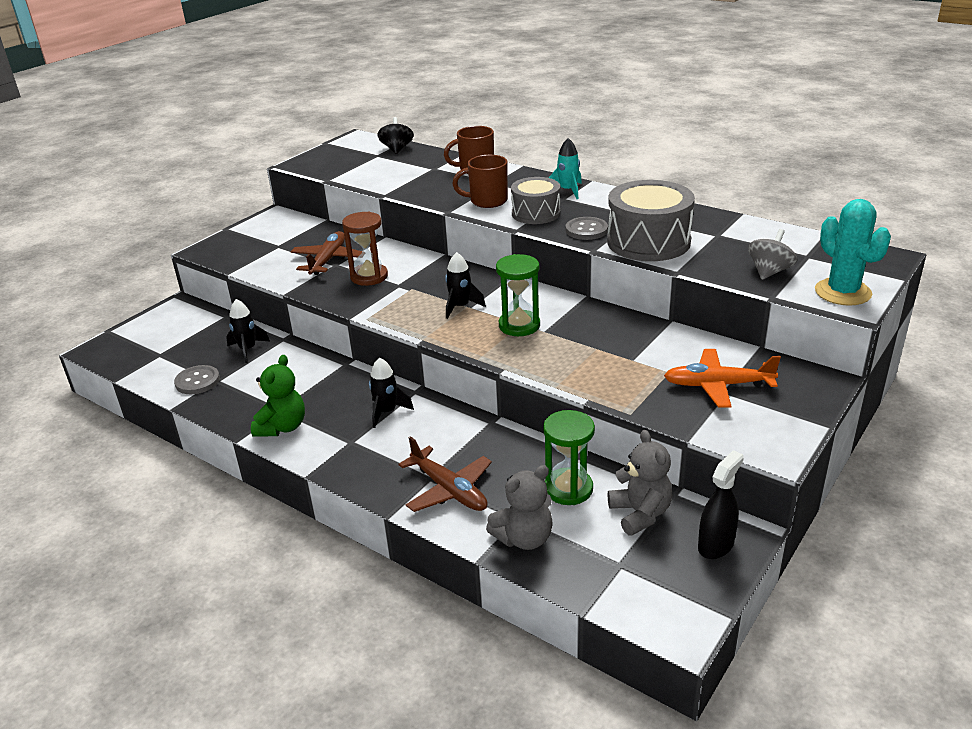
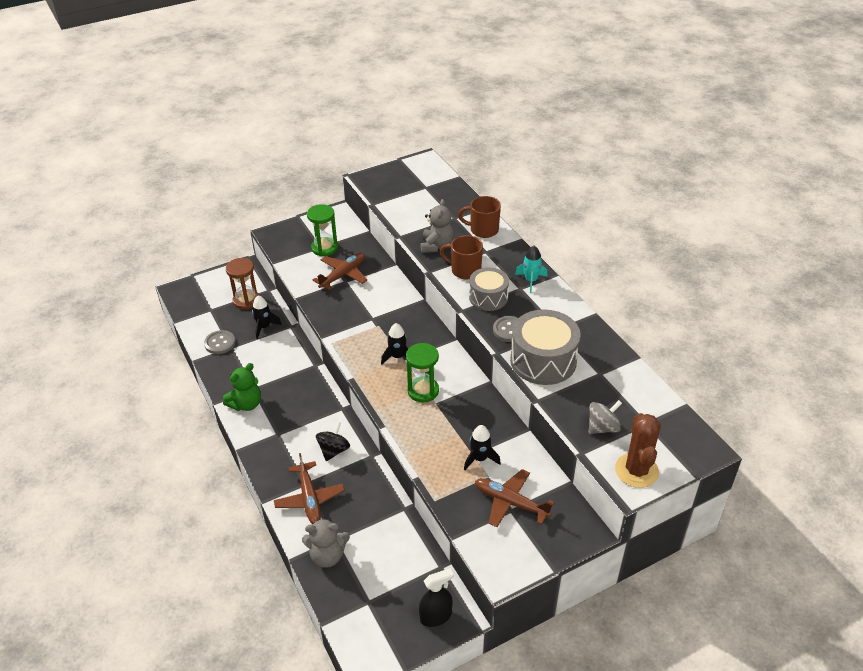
camera: 25 degrees right, 10 degrees up
(369, 277) = (359, 302): brown hourglass -> brown hourglass (246, 300)
(387, 412) = (314, 418): black rocket -> black rocket (480, 458)
(397, 149) = (444, 185): black spinning top -> black spinning top (334, 450)
(568, 489) = (380, 531): green hourglass -> green hourglass (324, 248)
(640, 514) = (408, 571): grey teddy bear -> grey teddy bear (436, 246)
(718, 385) = (511, 503): orange plane -> brown plane
(842, 292) = (636, 470): turquoise cactus -> brown cactus

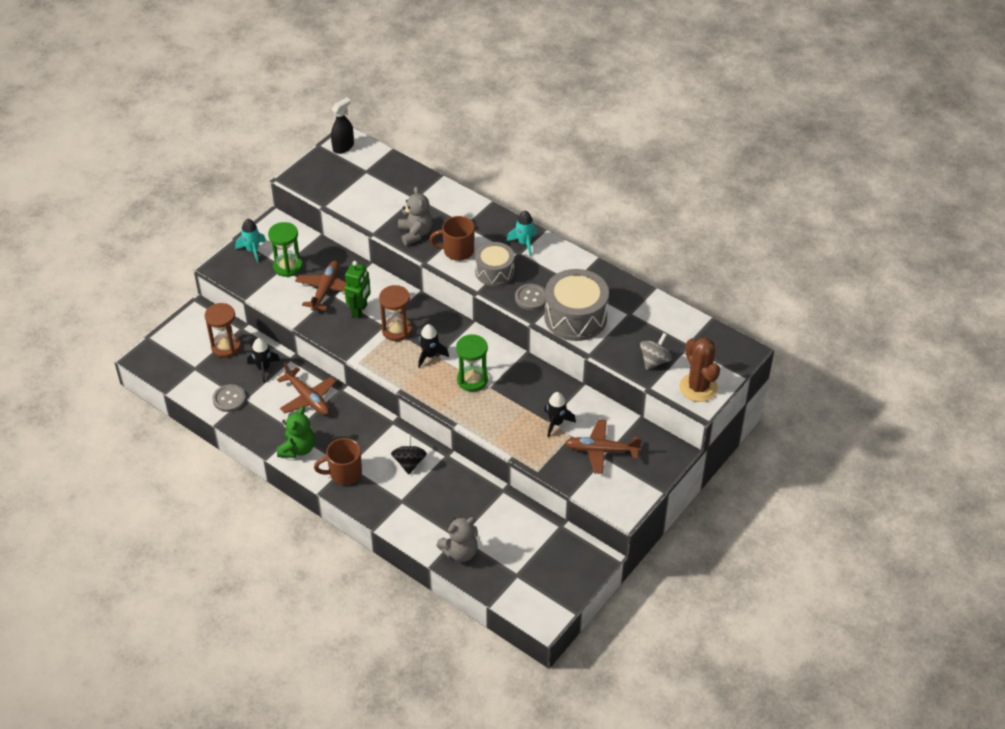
camera: 25 degrees left, 5 degrees up
(305, 228) = (252, 250): none -> turquoise rocket
(309, 498) = (414, 511): brown plane -> brown plane (307, 398)
(360, 300) = (359, 310): none -> green robot
(382, 326) = (396, 330): none -> brown hourglass
(436, 616) = (578, 565): black spray bottle -> black spray bottle (343, 147)
(483, 230) = (450, 203): brown mug -> brown mug (344, 473)

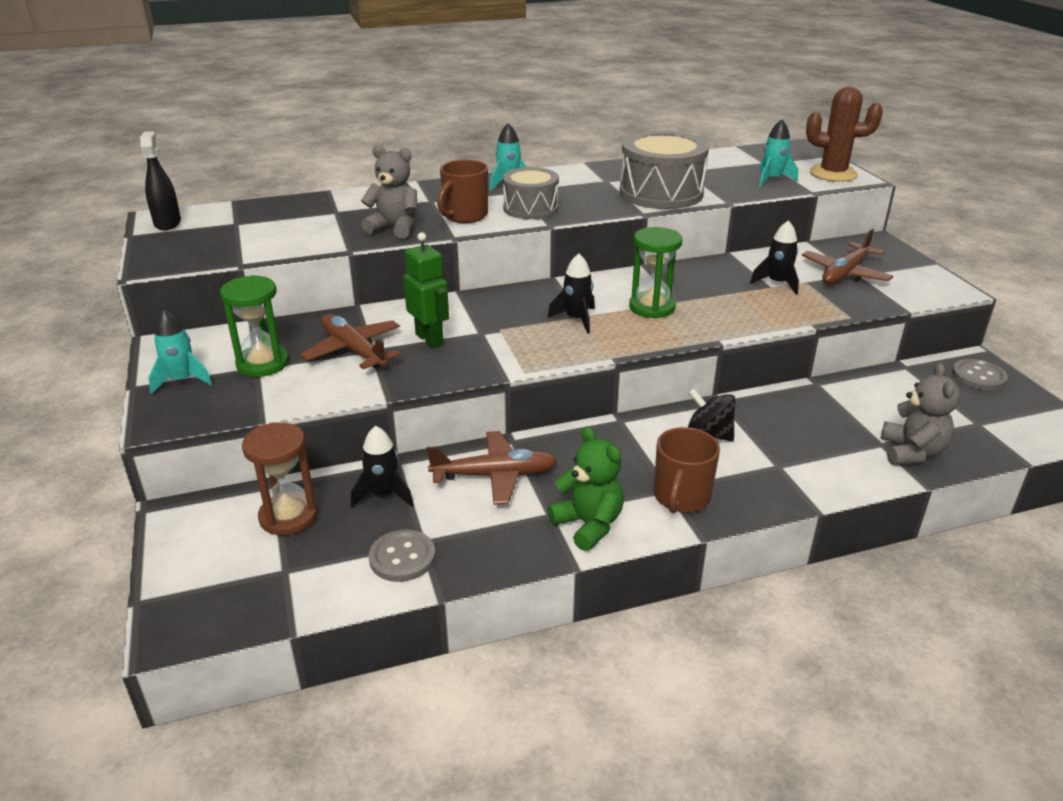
camera: 55 degrees left, 15 degrees down
(396, 330) = (502, 326): brown hourglass -> none
(531, 298) = (600, 203): grey button -> grey button (978, 376)
(654, 360) = (772, 179): grey spinning top -> turquoise rocket

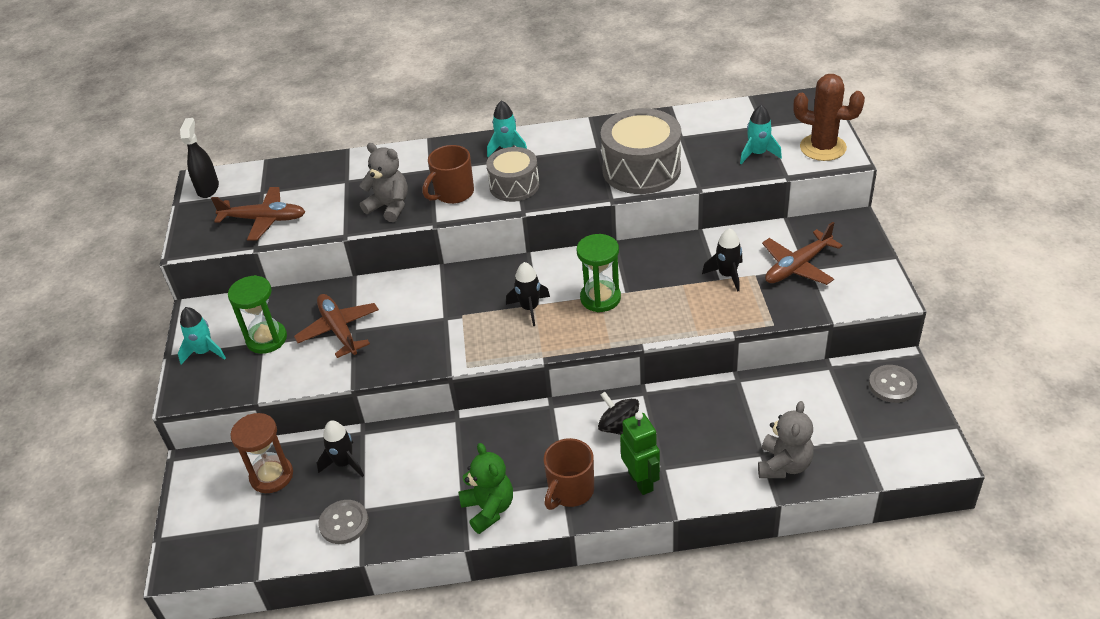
camera: 15 degrees right, 10 degrees up
(430, 339) = (402, 322): green robot -> green robot (641, 481)
(494, 475) = (432, 453): brown plane -> brown plane (263, 219)

